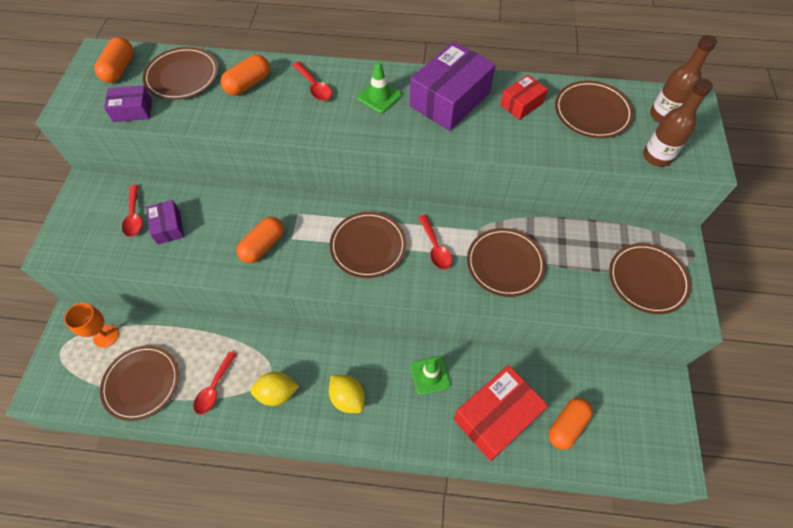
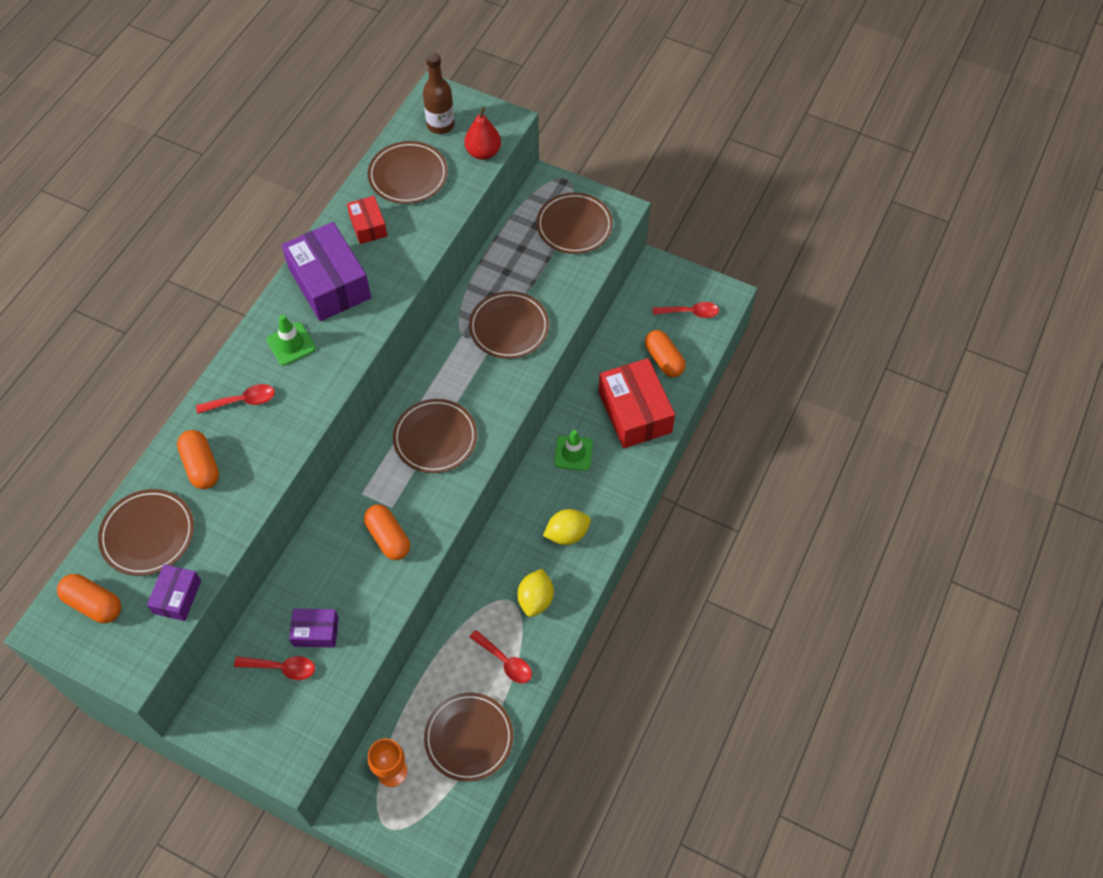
camera: 70 degrees left, 0 degrees up
(435, 248) = (465, 379): red spoon -> red spoon (690, 312)
(656, 157) = (483, 152): brown bottle -> red pear

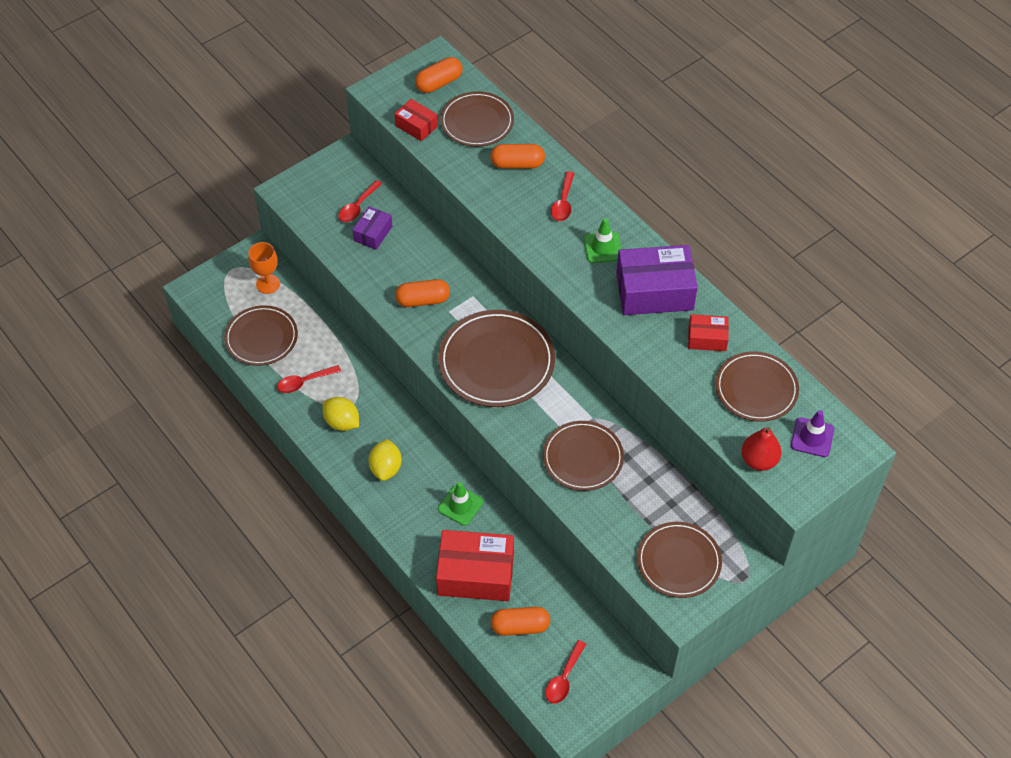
camera: 115 degrees right, 5 degrees down
(177, 597) = (416, 126): purple box -> red box
(435, 438) = (496, 361): brown plate -> brown plate, size x1.50
(440, 125) = (812, 437): brown bottle -> purple traffic cone

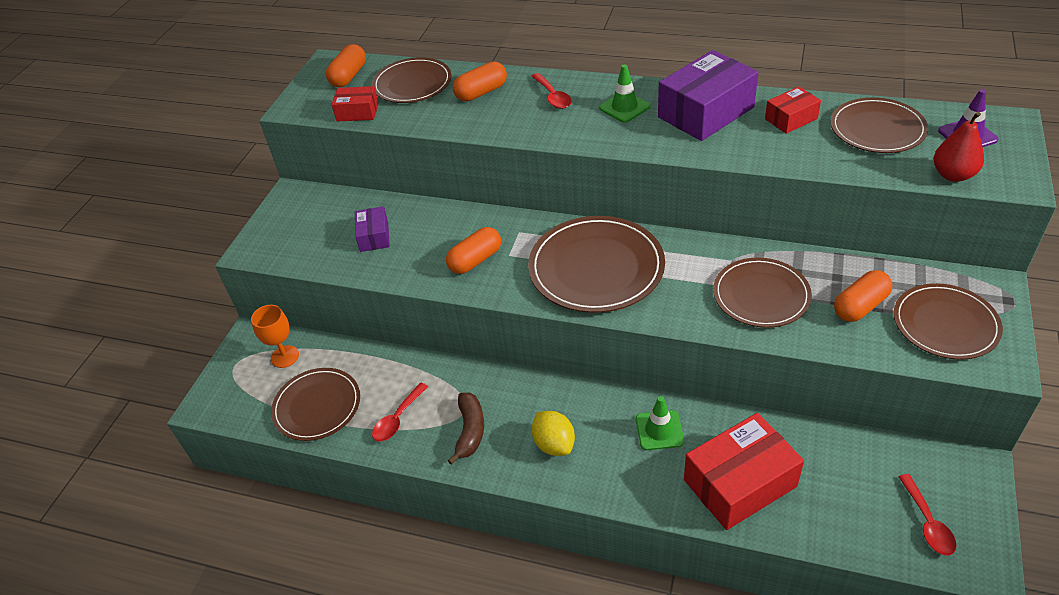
camera: 30 degrees left, 10 degrees down
(342, 422) = (470, 431): yellow lemon -> brown banana
(358, 207) = (339, 225): red spoon -> none
(520, 626) = (833, 503): orange capsule -> orange capsule (860, 306)

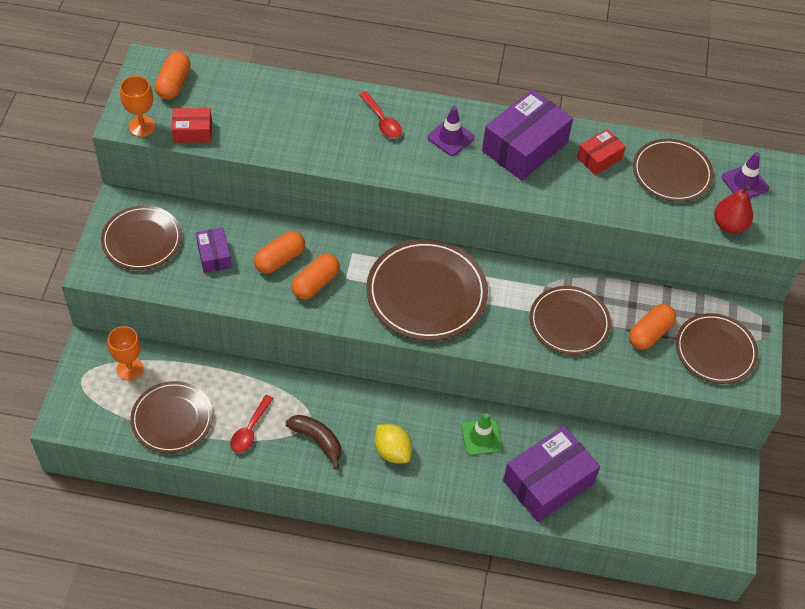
camera: 15 degrees left, 10 degrees up
(309, 110) = (142, 126): none -> orange goblet
(412, 84) = (241, 97): brown plate -> brown plate (142, 240)
(470, 431) = (317, 440): brown banana -> brown banana turned 45 degrees counterclockwise
(481, 92) = (312, 112): orange capsule -> orange capsule (280, 259)
(624, 107) = (450, 137): green traffic cone -> purple traffic cone
(740, 483) = (548, 482): red box -> purple box
(927, 522) = (691, 510): red spoon -> none

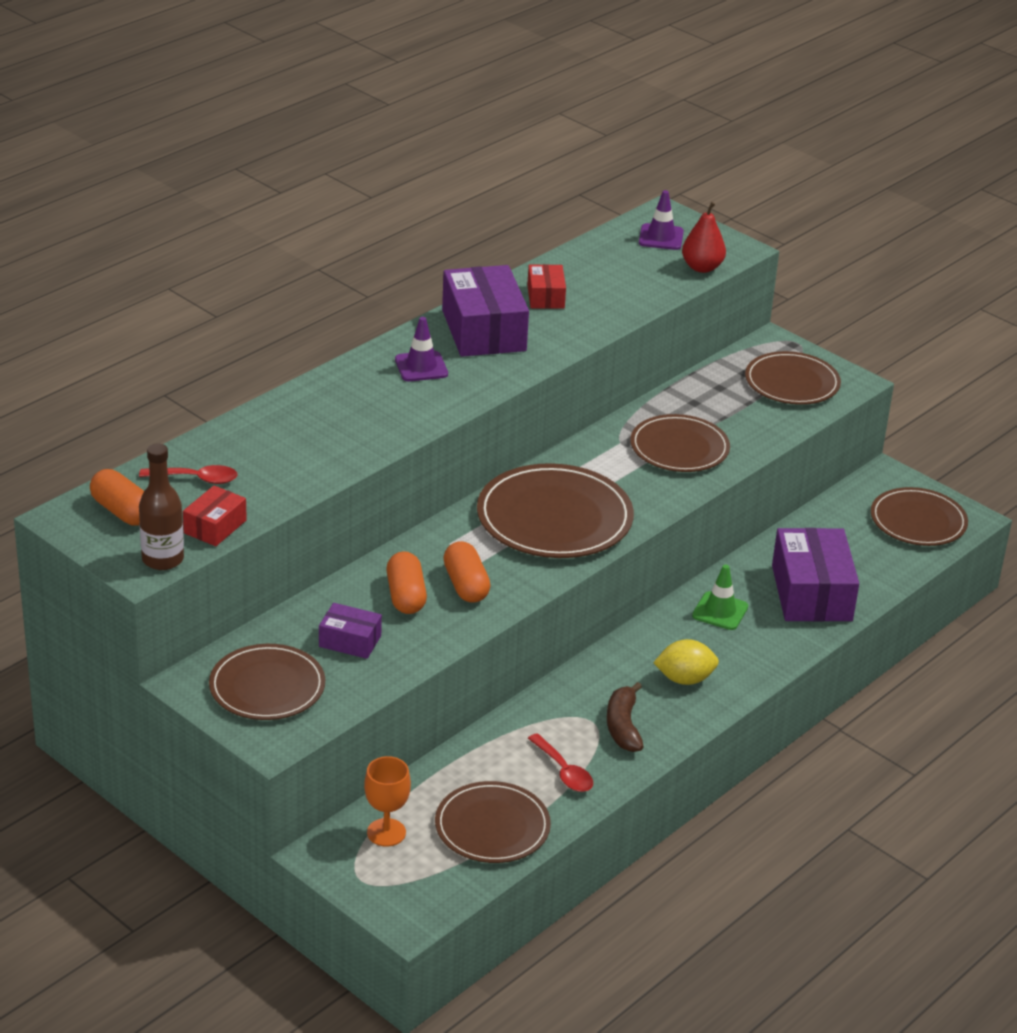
camera: 55 degrees left, 20 degrees down
(142, 126) = (163, 559): orange goblet -> brown bottle
(317, 440) = (623, 726): brown banana -> brown banana turned 75 degrees counterclockwise
(382, 121) = (349, 397): red spoon -> red spoon (196, 479)
(649, 333) = (737, 408): orange capsule -> none
(672, 173) = (607, 268): brown plate -> brown plate (918, 521)

